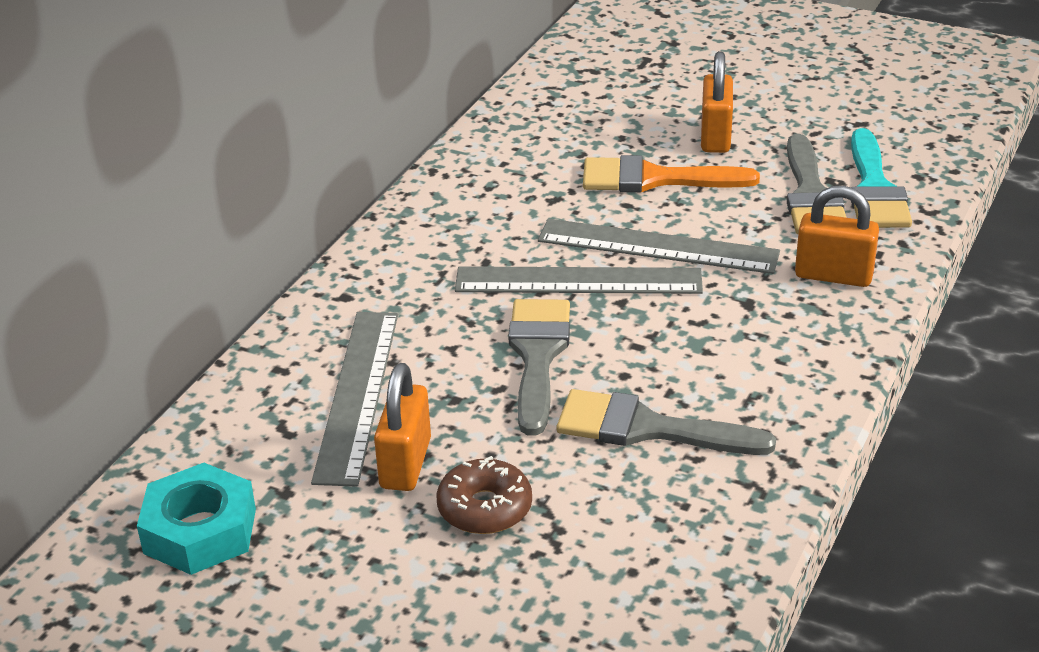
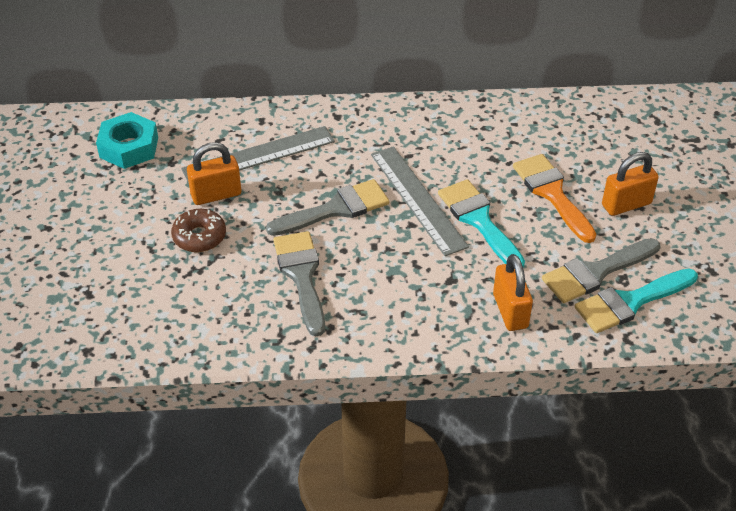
camera: 60 degrees right, 10 degrees up
(657, 246) = (478, 220): grey ruler -> turquoise brush

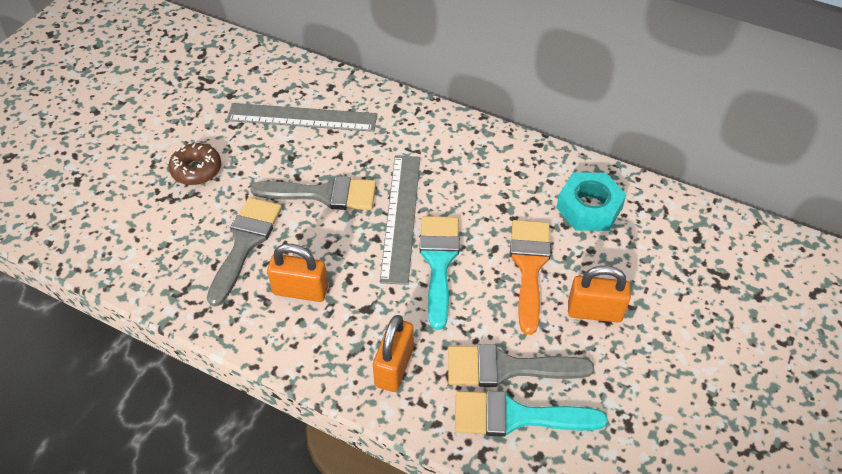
camera: 30 degrees right, 5 degrees up
(129, 147) = (209, 68): turquoise nut -> turquoise nut (589, 208)
(216, 194) = (240, 138): orange padlock -> orange padlock (300, 290)

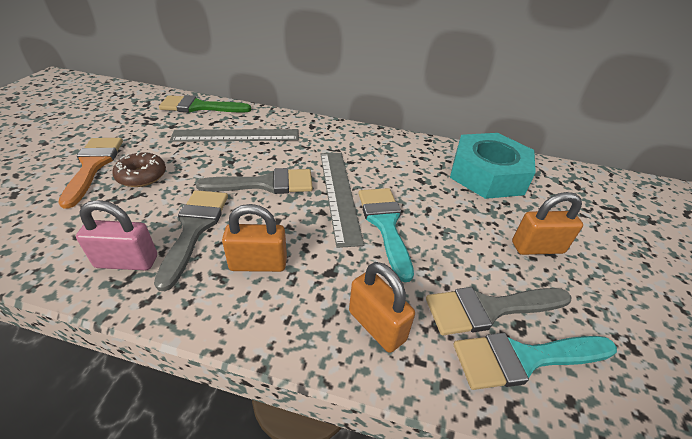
camera: 15 degrees left, 10 degrees down
(183, 272) = (127, 262): none -> pink padlock
(263, 64) = (199, 107): none -> green brush
(394, 367) = (376, 326): orange padlock -> orange padlock turned 45 degrees counterclockwise
(529, 267) = (464, 219): orange brush -> orange brush (93, 165)
(589, 208) = (487, 174): turquoise nut -> turquoise nut, size x1.52

